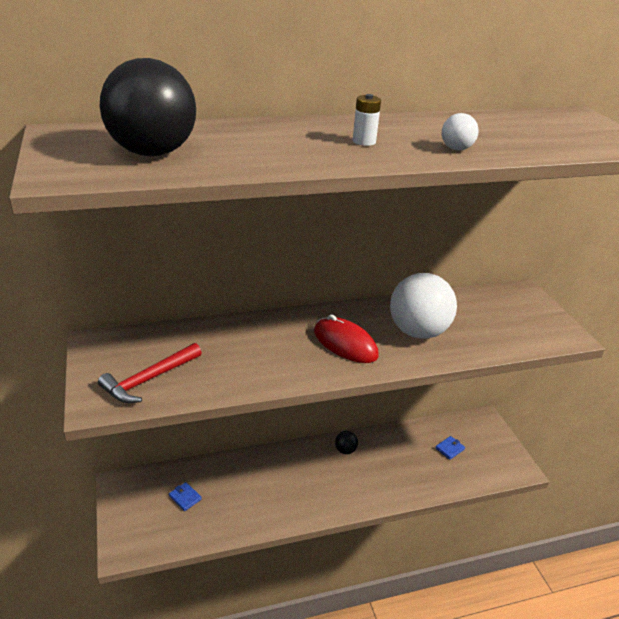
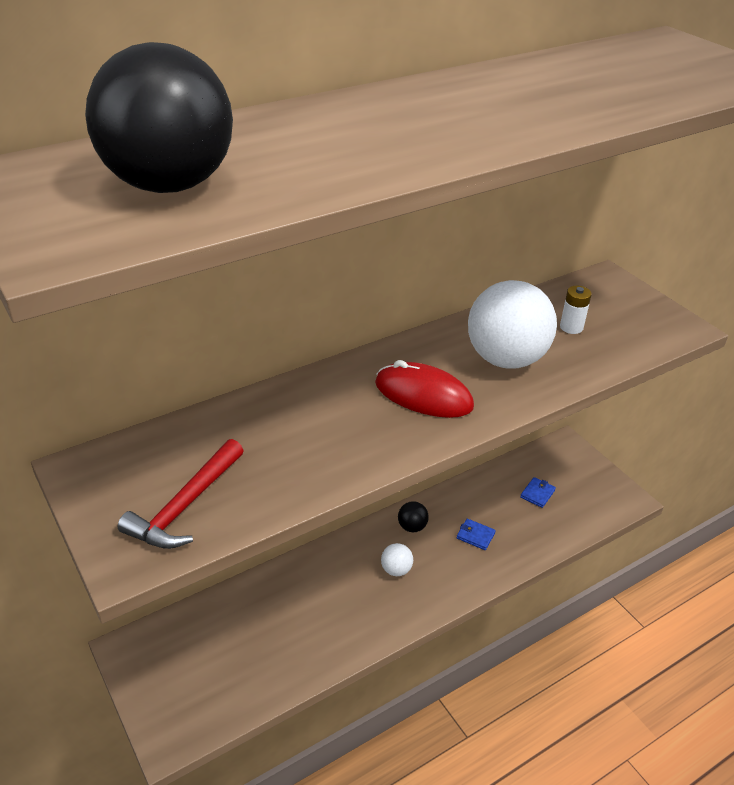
camera: 15 degrees left, 5 degrees up
(185, 497) = (227, 644): blue wallet -> blue wallet (475, 536)
(364, 141) = (442, 120): white battery -> white battery (571, 327)
(456, 149) = (563, 113): white ball -> white ball (396, 570)

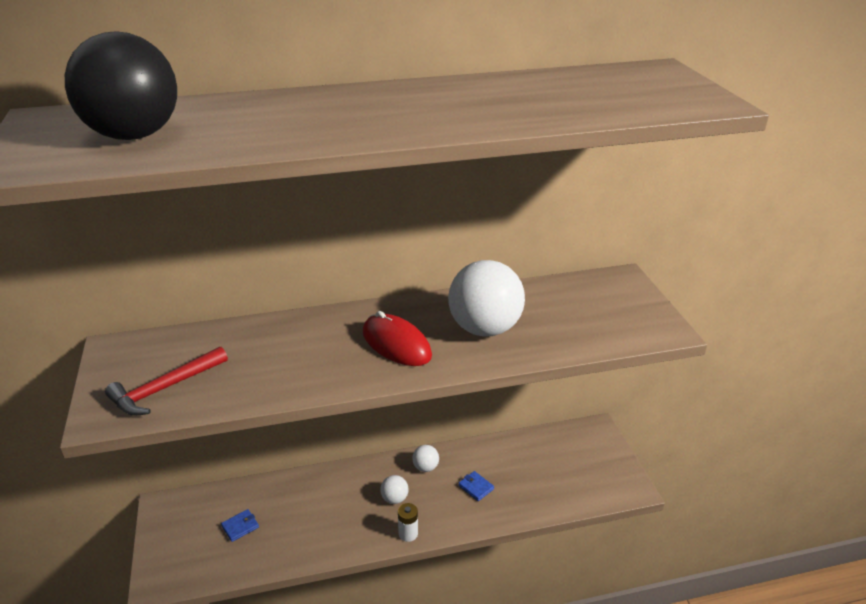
camera: 20 degrees right, 5 degrees down
(412, 527) = (425, 467): black ball -> white ball
(537, 494) = (549, 465): blue wallet -> blue wallet (240, 526)
(571, 327) = (560, 313): white battery -> white battery (408, 534)

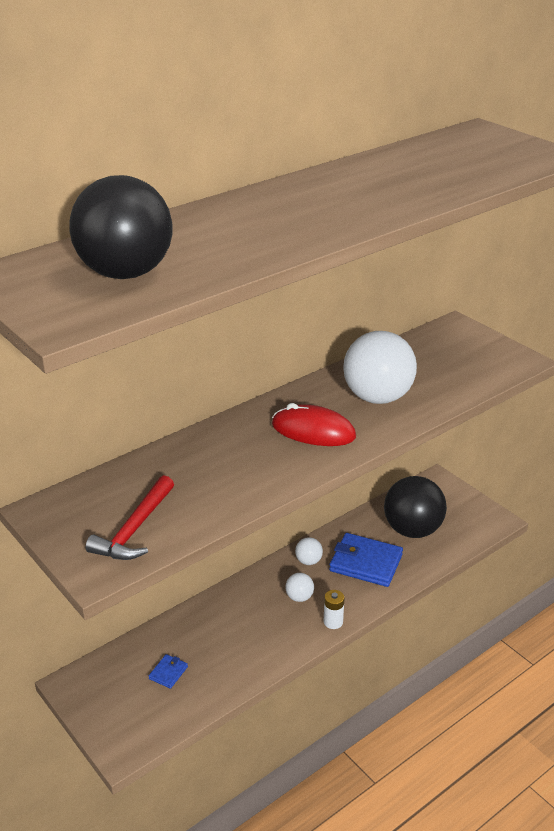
camera: 25 degrees left, 0 degrees up
(476, 487) = (365, 563): blue wallet -> blue wallet, size x2.17
(541, 470) = (412, 530): none -> black ball

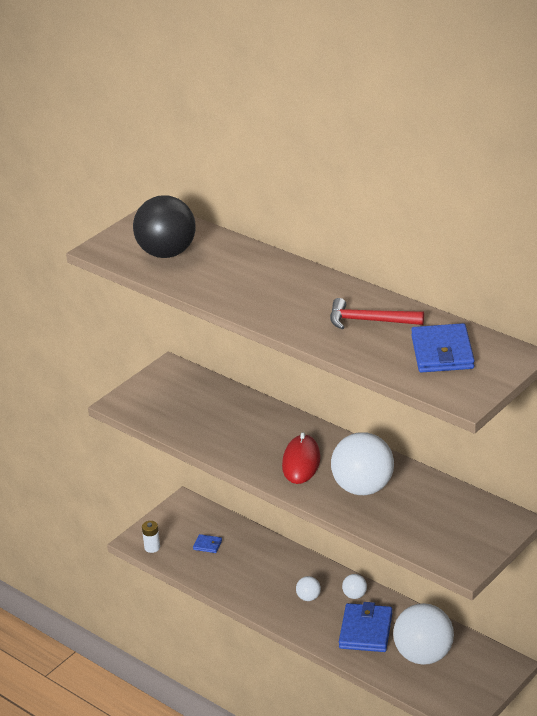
camera: 80 degrees right, 0 degrees up
(135, 529) = (162, 407): red hammer -> red hammer (369, 321)
(333, 622) = (286, 621): white battery -> white battery (152, 547)
(412, 530) = (423, 655): black ball -> white ball
(463, 154) = (442, 352): none -> blue wallet

